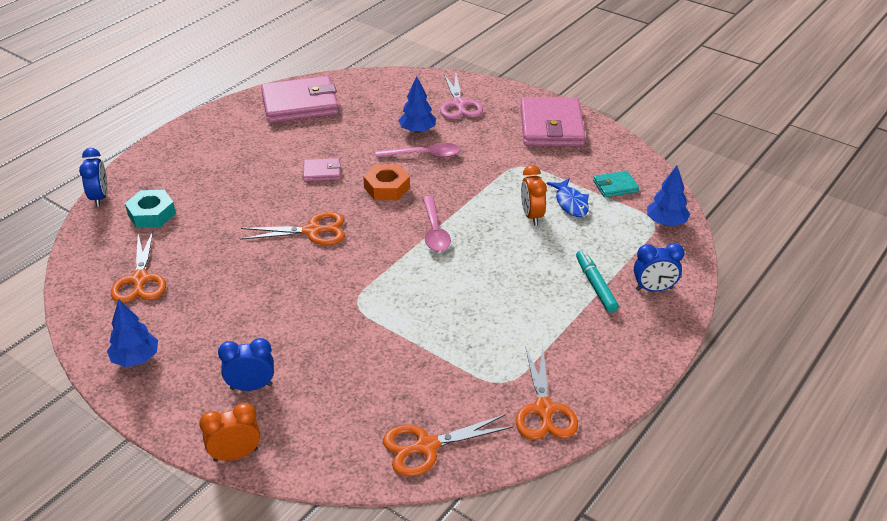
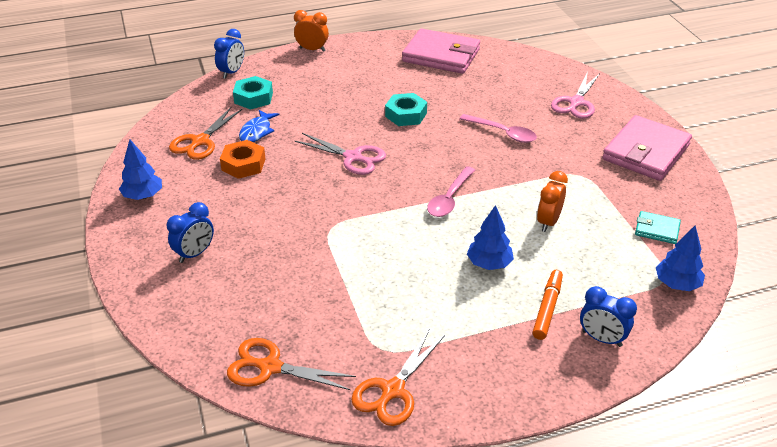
camera: 35 degrees right, 0 degrees up
(235, 455) = (136, 298): orange clock -> orange clock (312, 49)
(251, 387) = (195, 254): blue clock -> blue clock turned 105 degrees clockwise
(313, 231) = (353, 157): orange scissors -> pink scissors
(322, 172) = (406, 115): pink wallet -> turquoise nut
(387, 188) = (445, 147): orange nut -> orange nut (243, 164)
(417, 130) = (517, 111): blue tree -> blue tree (489, 264)
(570, 203) = (596, 226): blue fish -> blue fish (257, 131)
(595, 285) = (547, 308): turquoise marker -> orange marker

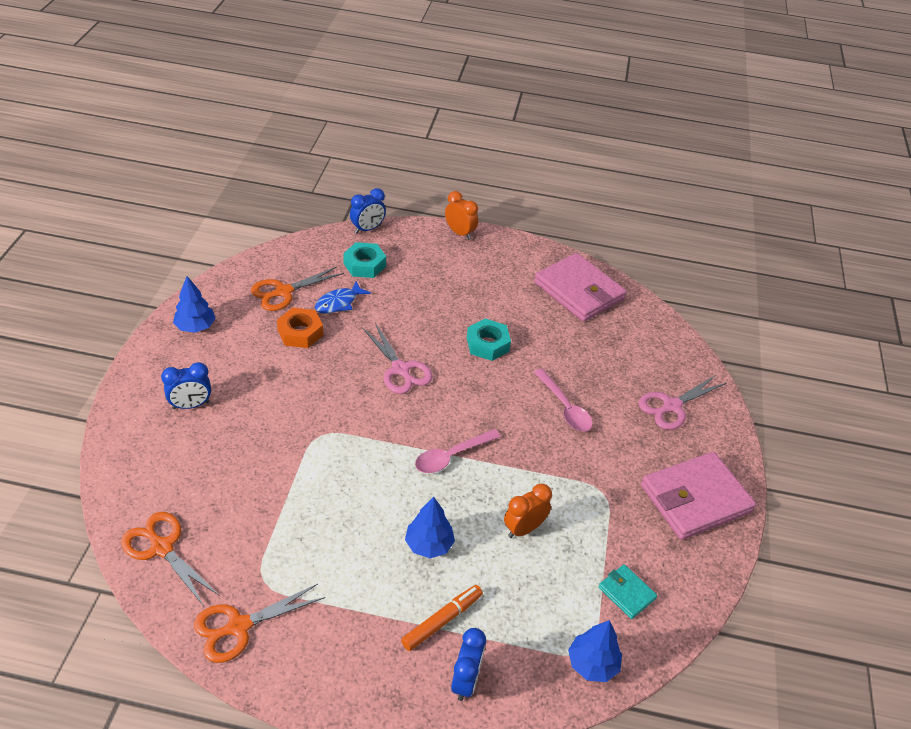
camera: 25 degrees right, 5 degrees up
(601, 339) = (465, 681): blue clock -> blue clock turned 135 degrees counterclockwise

